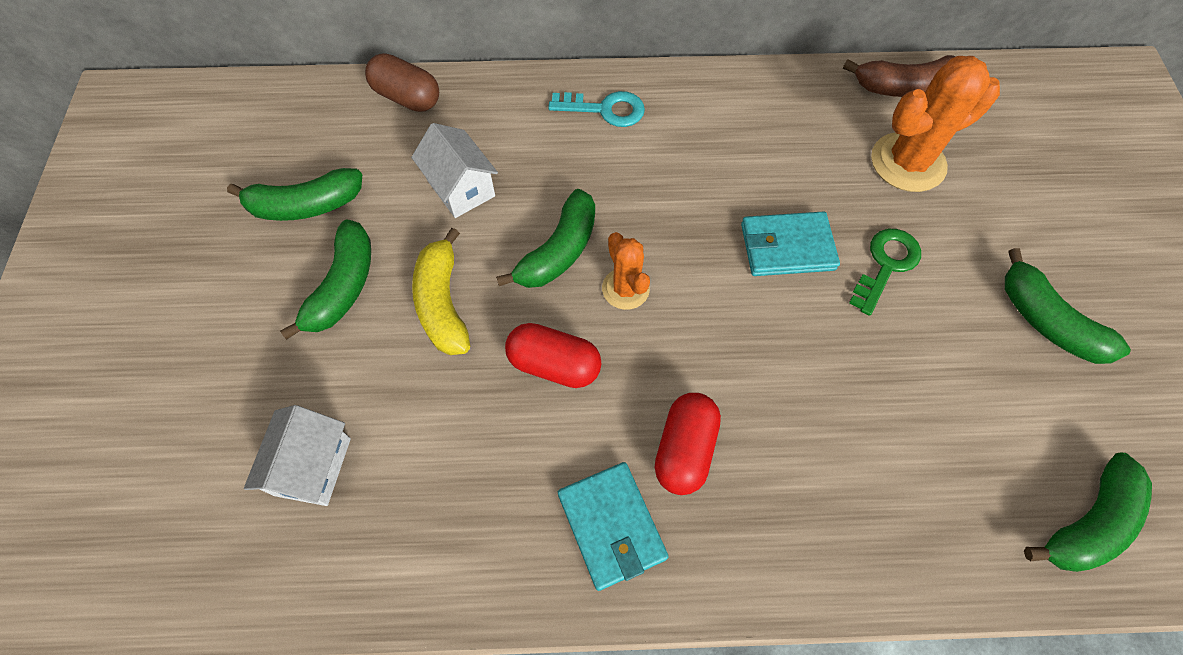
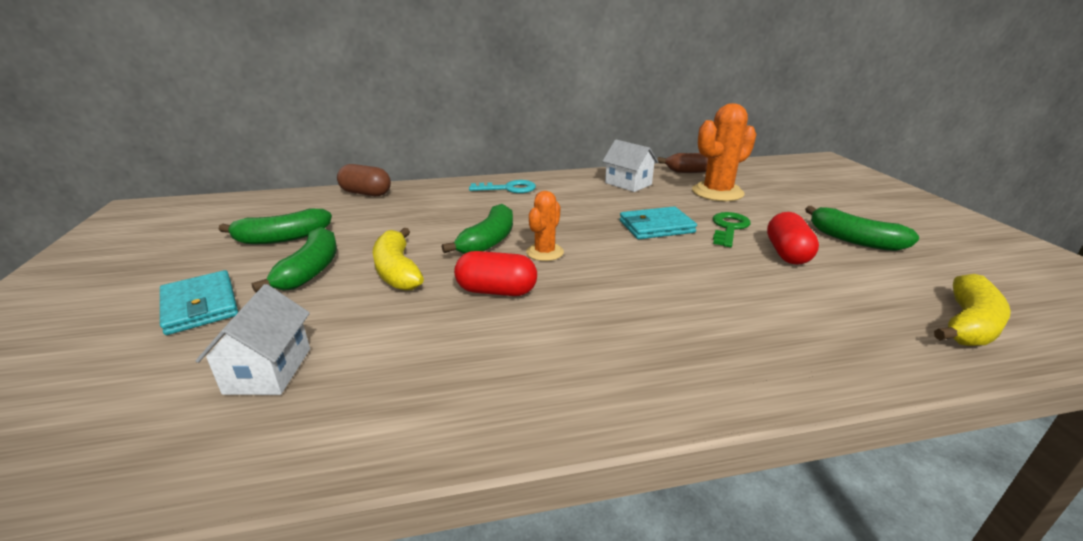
camera: 10 degrees left, 35 degrees down
(460, 188) = (408, 222): white house -> white house (628, 184)
(611, 526) = (573, 374): turquoise wallet -> turquoise wallet (200, 306)
(625, 289) = (545, 252): orange cactus -> orange cactus turned 60 degrees clockwise
(684, 449) = (622, 323): red capsule -> red capsule (787, 253)
(1086, 522) = (968, 325): green banana -> yellow banana

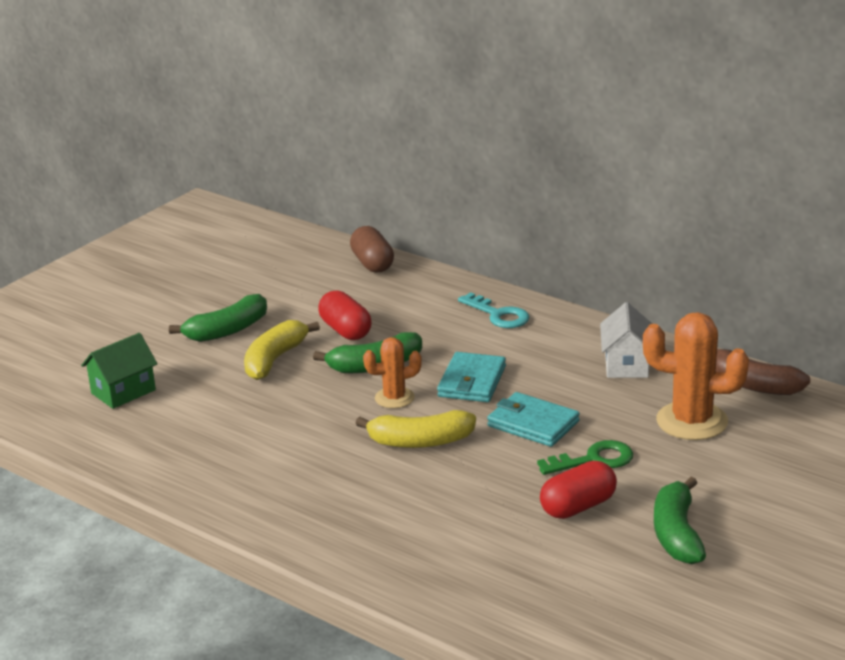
camera: 50 degrees right, 0 degrees up
(200, 306) = (141, 327): turquoise wallet -> turquoise wallet (472, 381)
(268, 370) = (123, 392): white house -> green house
(282, 238) = (249, 289): green banana -> none
(496, 291) = (305, 410): red capsule -> red capsule (345, 330)
(968, 325) = (555, 623): yellow banana -> yellow banana (420, 441)

